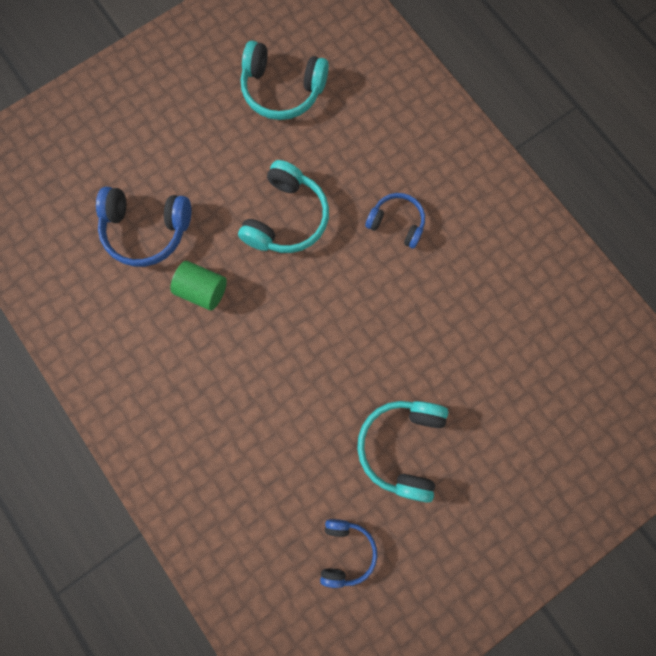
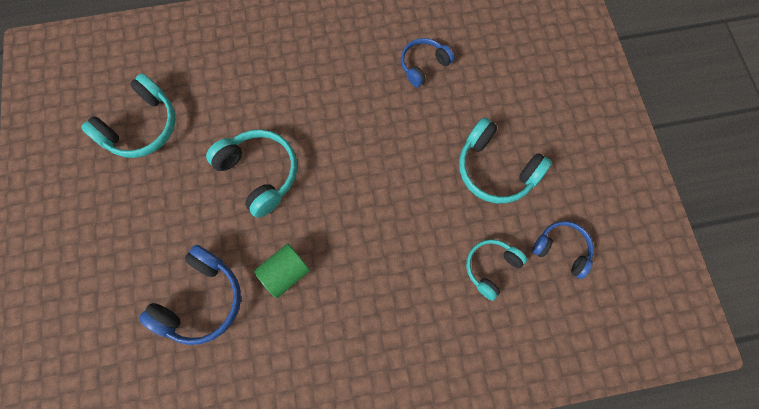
camera: 65 degrees left, 5 degrees down
(293, 484) = (491, 268): none -> turquoise headphones
(396, 223) = (312, 91): blue headphones -> blue headphones (423, 65)

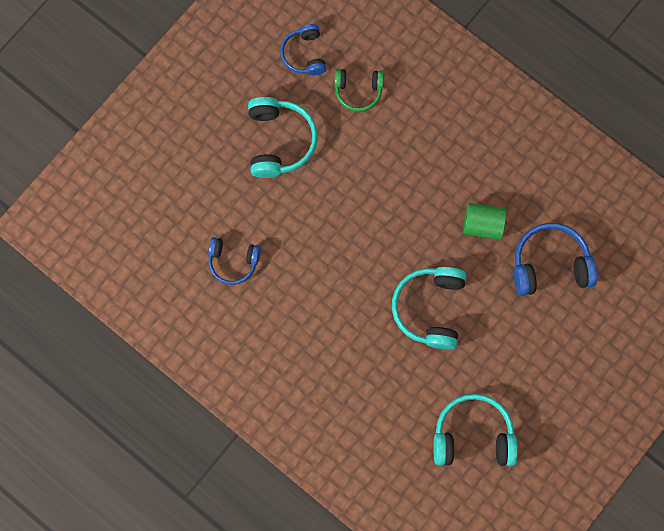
camera: 130 degrees left, 5 degrees up
(491, 268) = (358, 91): turquoise headphones -> green headphones

